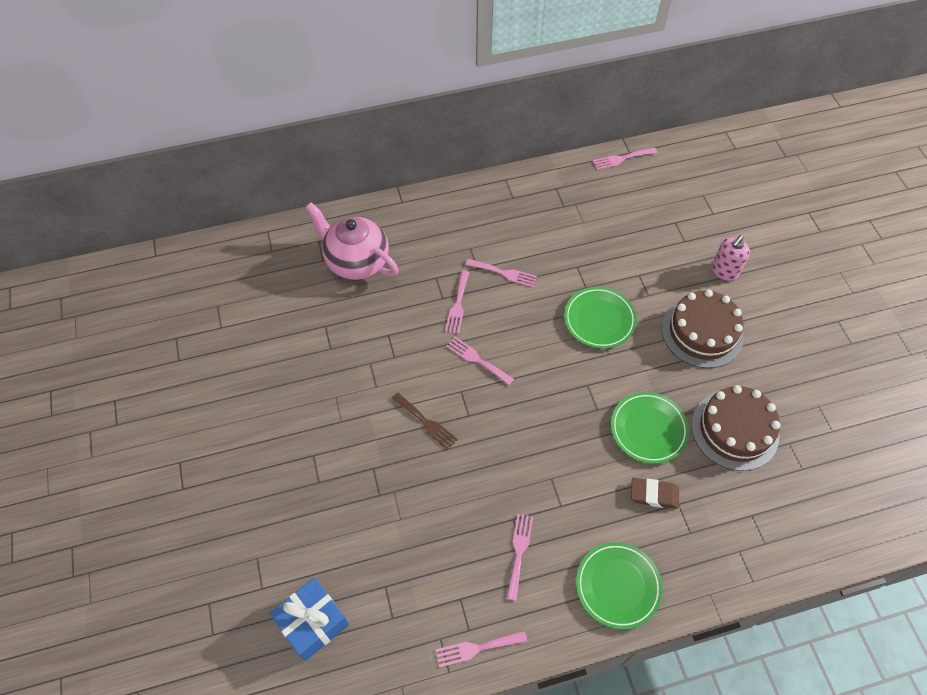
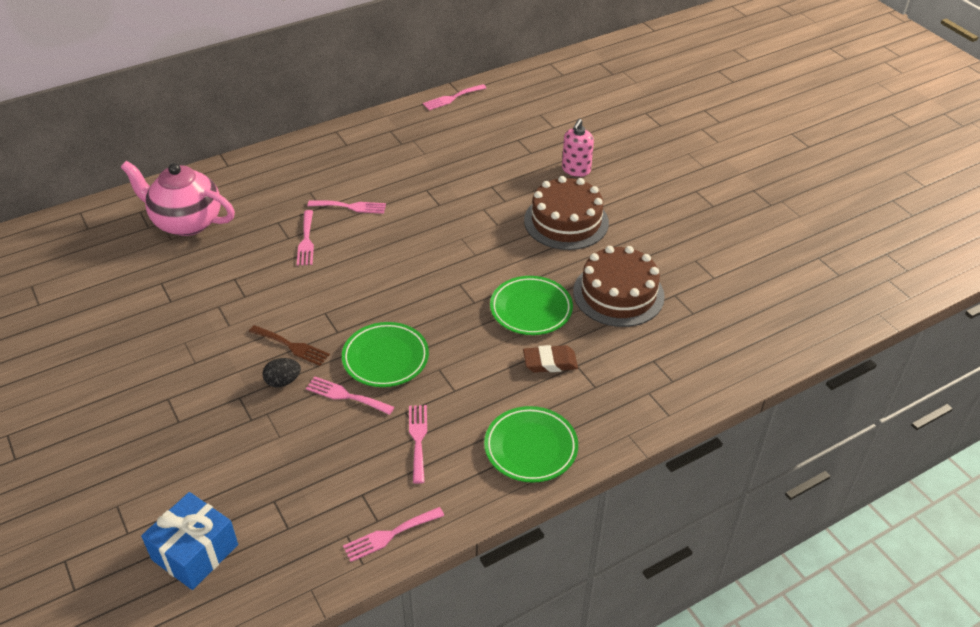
camera: 15 degrees left, 15 degrees down
(412, 460) = (283, 381): none -> black egg
(477, 360) = (337, 283): pink fork -> pink fork (346, 396)
(599, 320) = (459, 228): green plate -> green plate (385, 358)

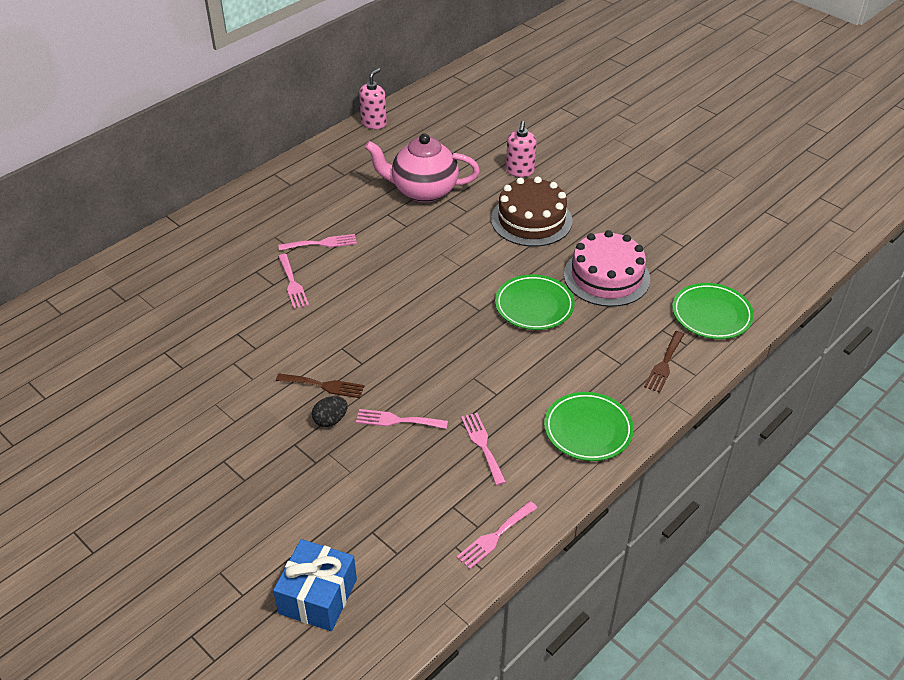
camera: 15 degrees left, 0 degrees up
(186, 222) = (163, 288): pink teapot -> pink teapot (423, 191)
(385, 358) = (419, 378): green plate -> green plate (711, 315)
(452, 98) = (374, 123): pink fork -> pink soap dispenser
(550, 362) = (572, 350): brown eraser -> none
(618, 294) = (606, 277): brown cake -> pink cake
(640, 396) = (664, 364): none -> brown fork

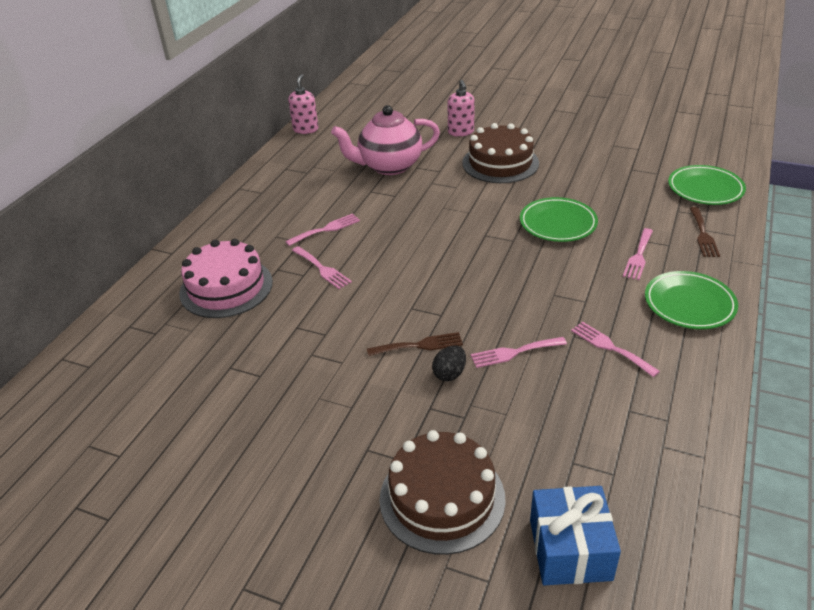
camera: 20 degrees left, 5 degrees down
(252, 520) = (442, 498): none -> brown cake
(495, 537) = (691, 423): pink fork -> pink fork (638, 256)
(606, 277) = (598, 186): pink cake -> pink cake (226, 287)

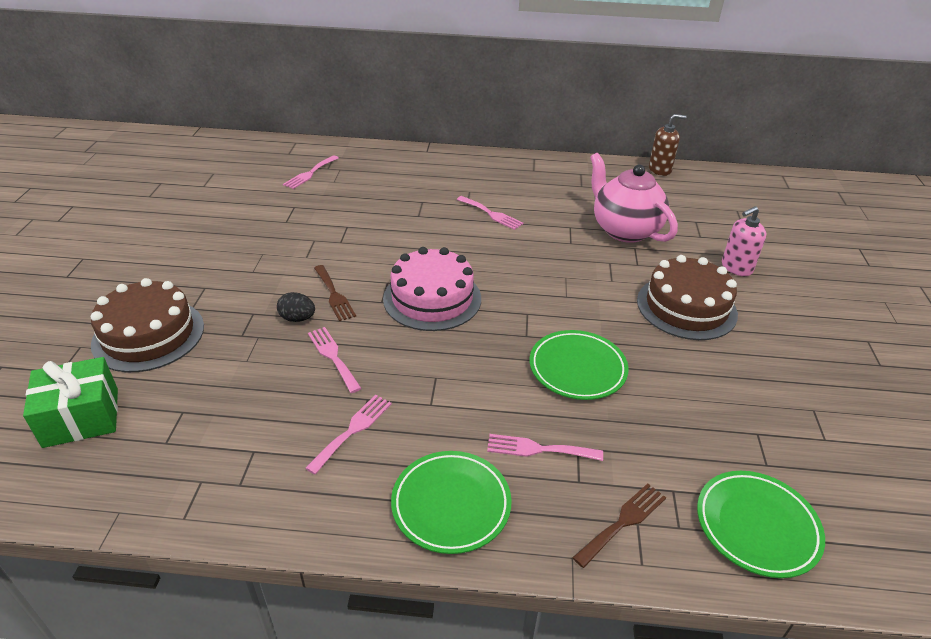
camera: 70 degrees right, 0 degrees up
(226, 287) = (389, 184): pink cake -> pink cake (432, 298)
(305, 129) = (660, 170): pink soap dispenser -> brown soap dispenser
(322, 269) = (430, 223): pink fork -> pink fork (310, 173)
(570, 549) = (81, 417): blue gift -> green gift
(703, 234) = (623, 522): brown fork -> brown fork turned 150 degrees clockwise

